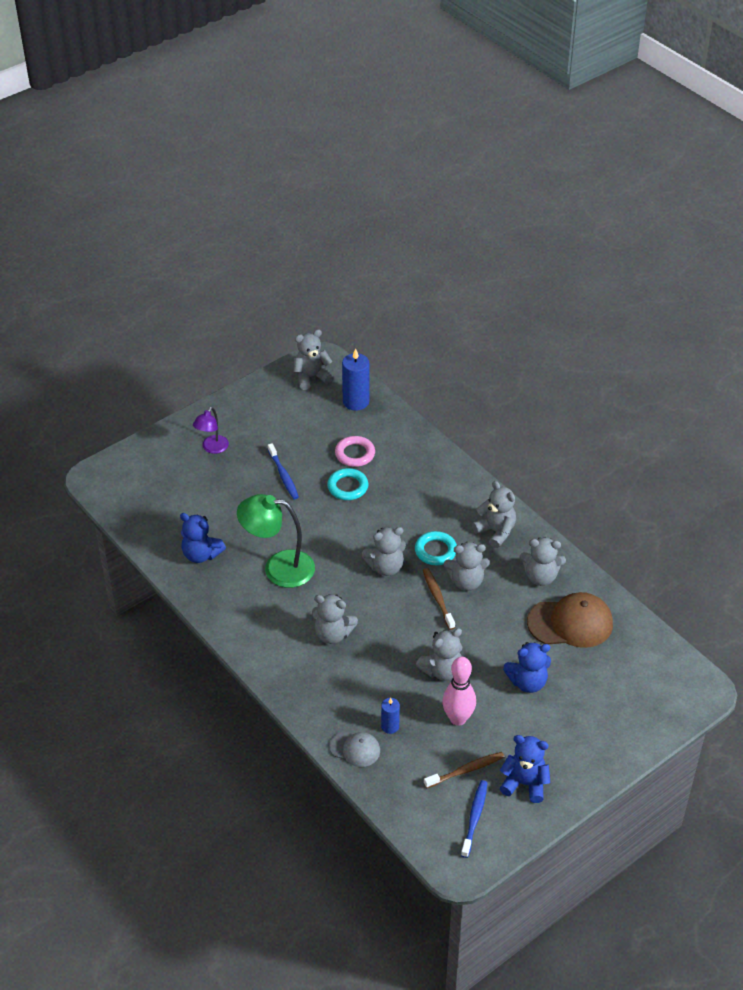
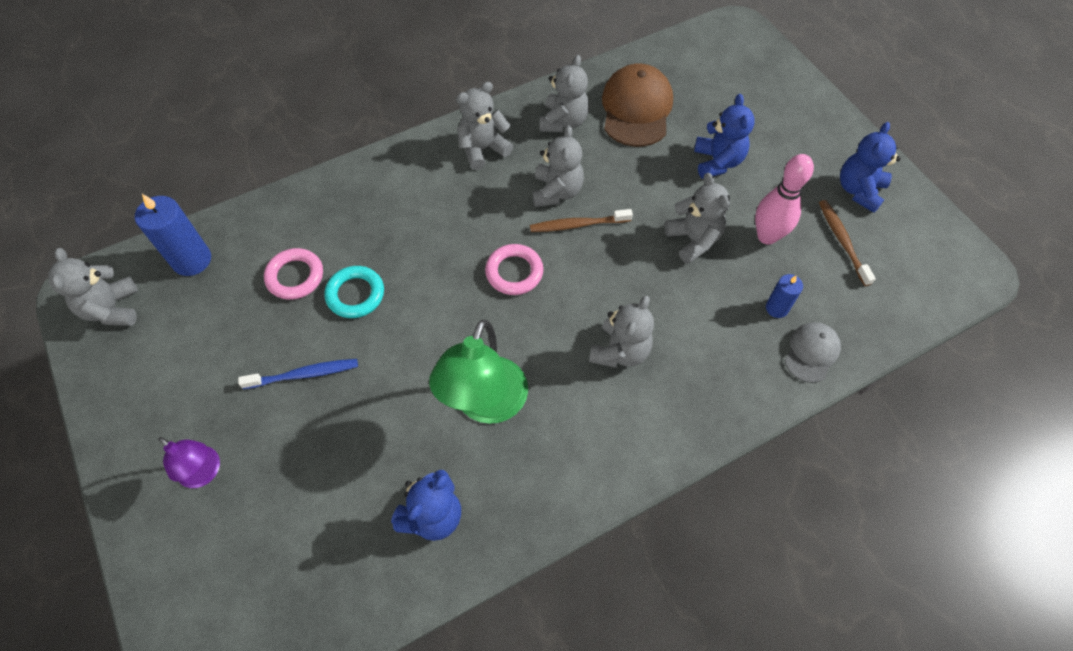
camera: 80 degrees left, 15 degrees up
(385, 567) = (514, 272): grey teddy bear -> pink ring
(435, 551) = (499, 214): turquoise ring -> none
(474, 817) = (908, 244): blue toothbrush -> none

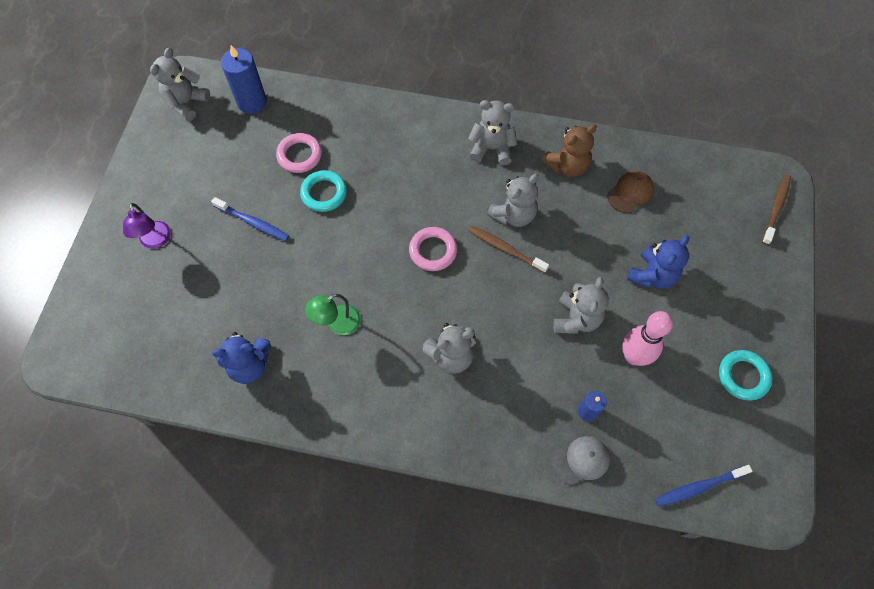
camera: 40 degrees right, 5 degrees up
(486, 405) = (337, 324): green lamp -> green lamp, size x0.57
(563, 121) = (567, 166): grey teddy bear -> brown teddy bear
(636, 109) = (630, 192): brown cap -> brown cap, size x0.57
(842, 241) = (688, 403): brown toothbrush -> brown toothbrush (776, 208)
(859, 190) = (743, 376): blue teddy bear -> turquoise ring
(914, 300) = (699, 487): none -> blue toothbrush

